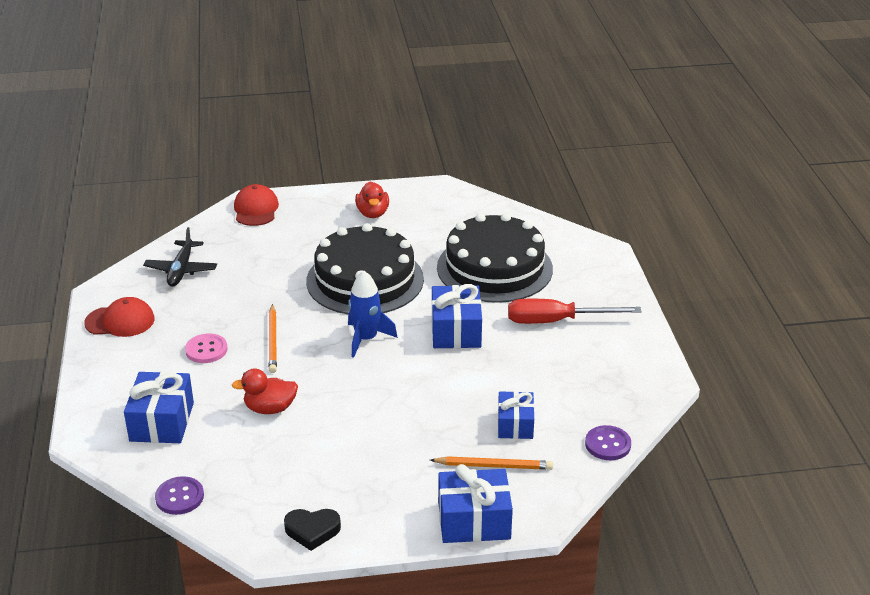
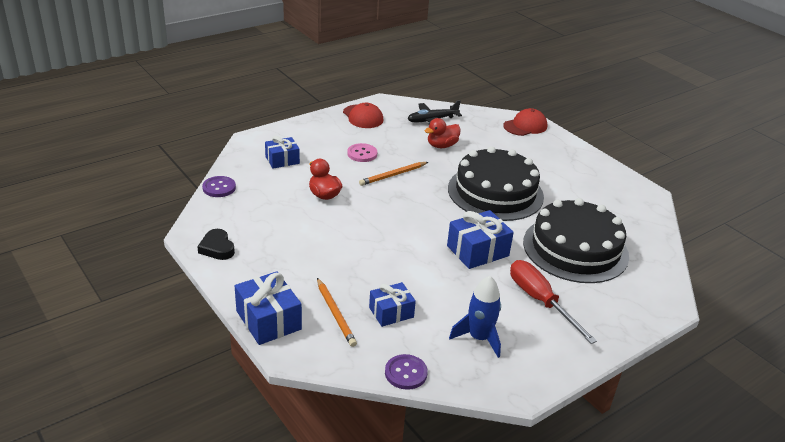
camera: 60 degrees right, 0 degrees up
(162, 422) = (282, 160): blue gift -> blue gift, size x0.66
(366, 339) = (429, 212): blue rocket -> blue rocket (479, 338)
(373, 213) = (577, 173): red duck -> red duck (442, 146)

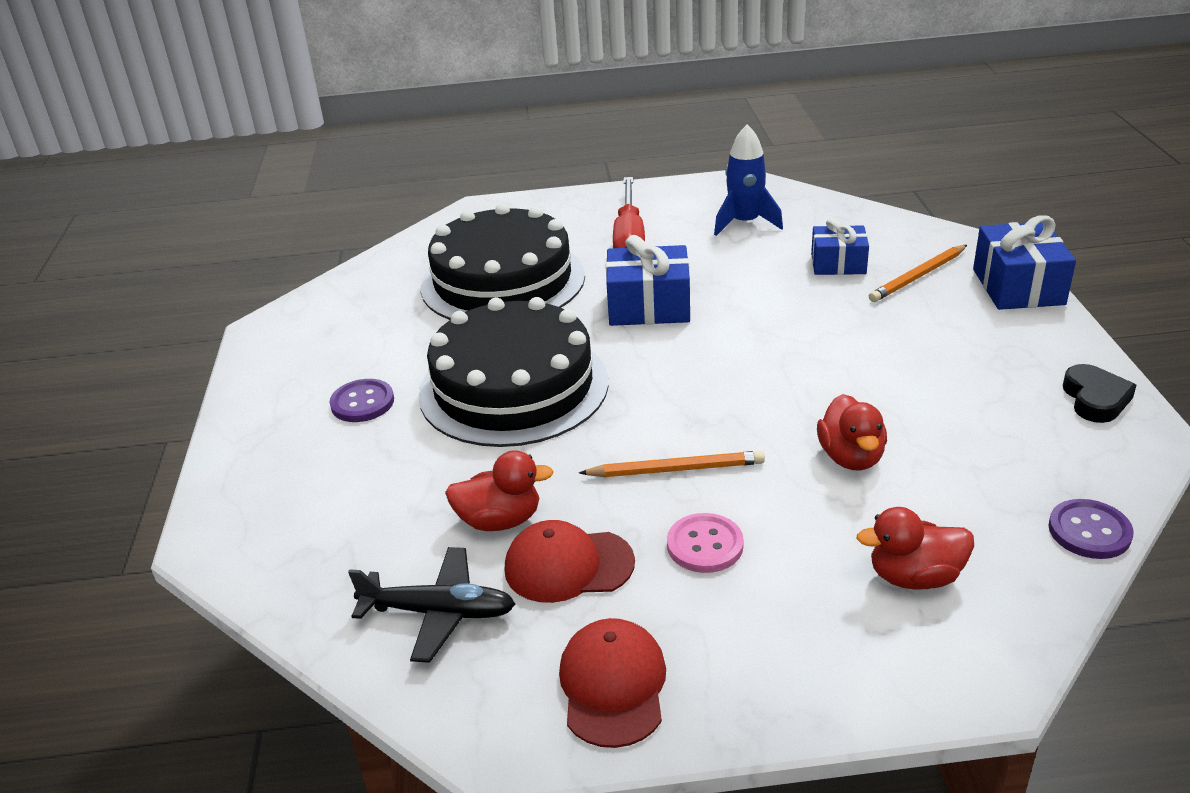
camera: 145 degrees left, 0 degrees up
(282, 160) = (914, 577): blue gift -> red duck
(335, 314) = (918, 276): orange pencil -> orange pencil turned 135 degrees counterclockwise
(406, 373) = (858, 212): purple button -> purple button (362, 403)
(525, 126) = (245, 528): red cap -> red cap (568, 566)

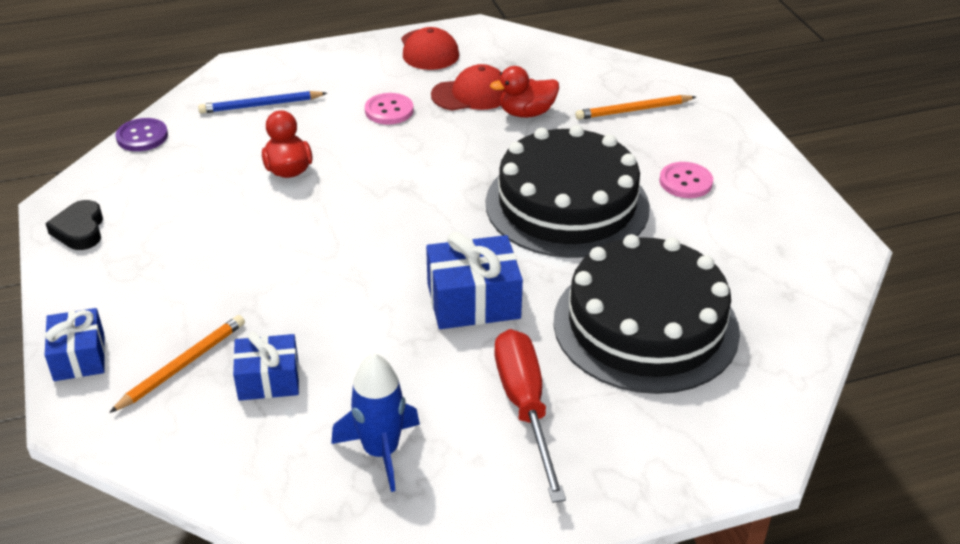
camera: 165 degrees right, 5 degrees up
(362, 403) = (685, 182): purple button -> pink button
(439, 612) = (537, 68): black plane -> none
(675, 469) = (416, 152): orange pencil -> orange pencil (633, 110)
(914, 577) = (261, 105): red duck -> blue pencil
(1018, 287) = (79, 357): blue gift -> blue gift, size x0.66

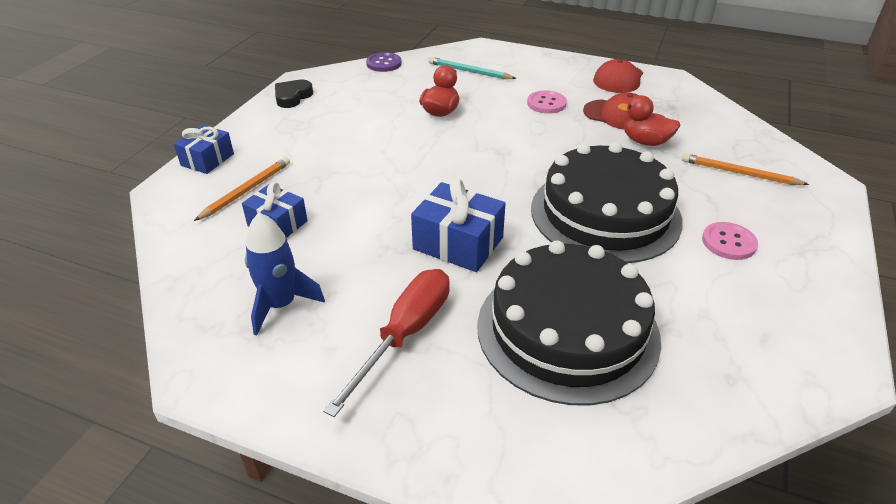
camera: 40 degrees right, 0 degrees up
(182, 365) = (246, 191): orange pencil -> orange pencil turned 45 degrees counterclockwise
(261, 105) = (470, 72): blue pencil -> turquoise pencil

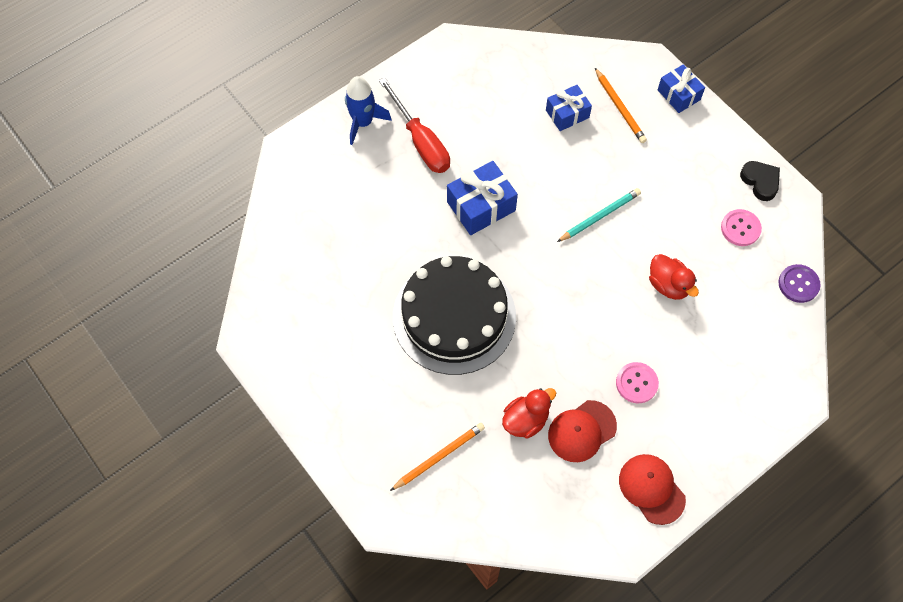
camera: 120 degrees right, 25 degrees up
(281, 305) = (484, 92): blue rocket -> blue rocket (363, 122)
(470, 72) = (740, 354): turquoise pencil -> turquoise pencil (600, 216)
(567, 330) = (370, 221): black cake -> none
(728, 242) = (375, 373): pink button -> pink button (740, 228)

